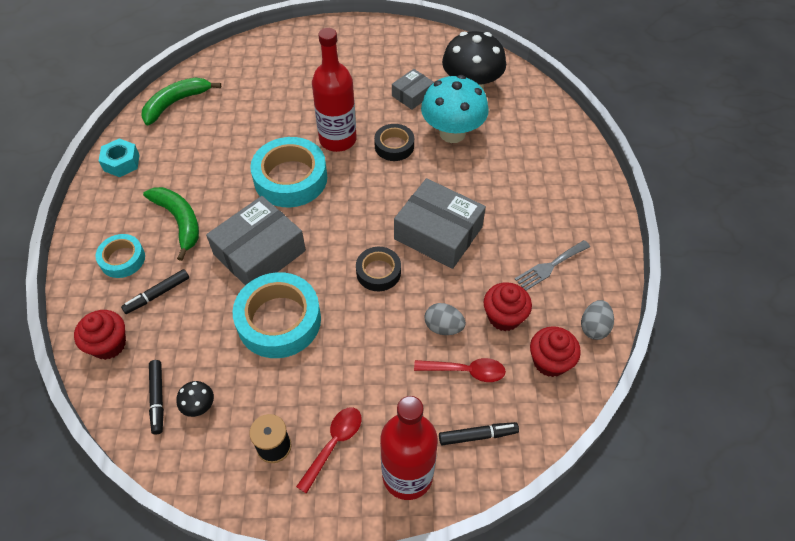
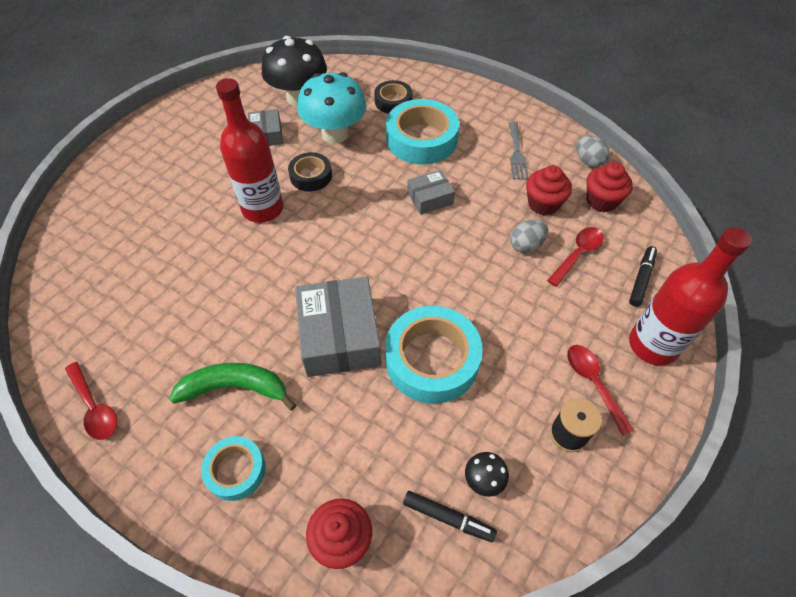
camera: 55 degrees left, 0 degrees up
(121, 162) = (94, 407): turquoise nut -> red spoon
(157, 294) = (314, 456): black marker -> none
(176, 103) = (67, 313): green banana -> none
(290, 178) = (273, 266): turquoise tape -> turquoise tape (421, 139)
(378, 272) = (437, 258): black tape -> black tape (393, 101)
(438, 233) = (430, 198): grey box -> grey box, size x0.54

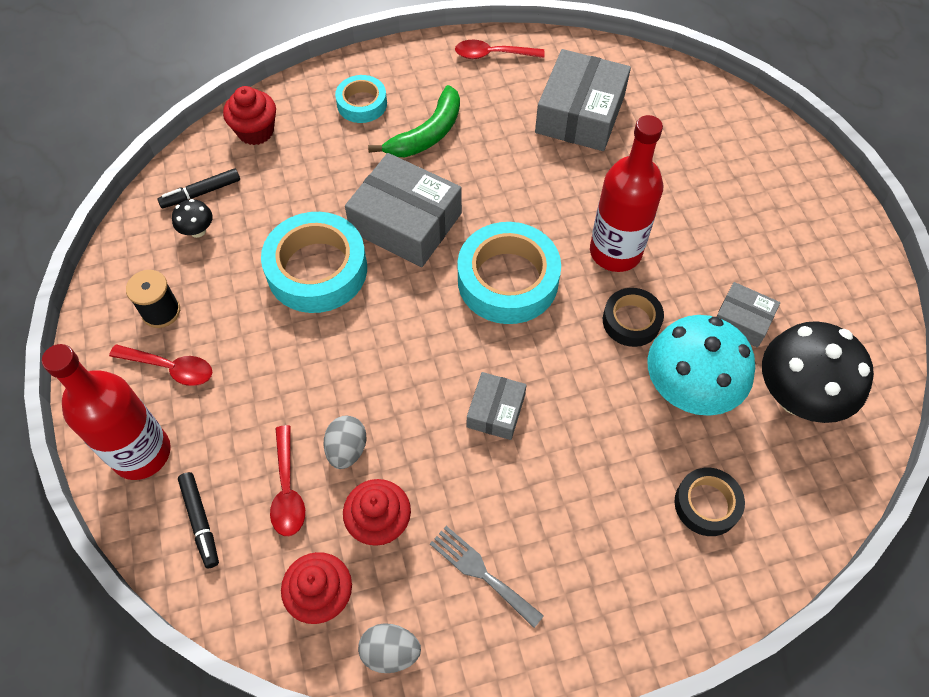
camera: 130 degrees right, 5 degrees up
(136, 298) = (580, 114): none -> grey box
(421, 139) = (601, 480): turquoise tape -> turquoise tape (507, 280)

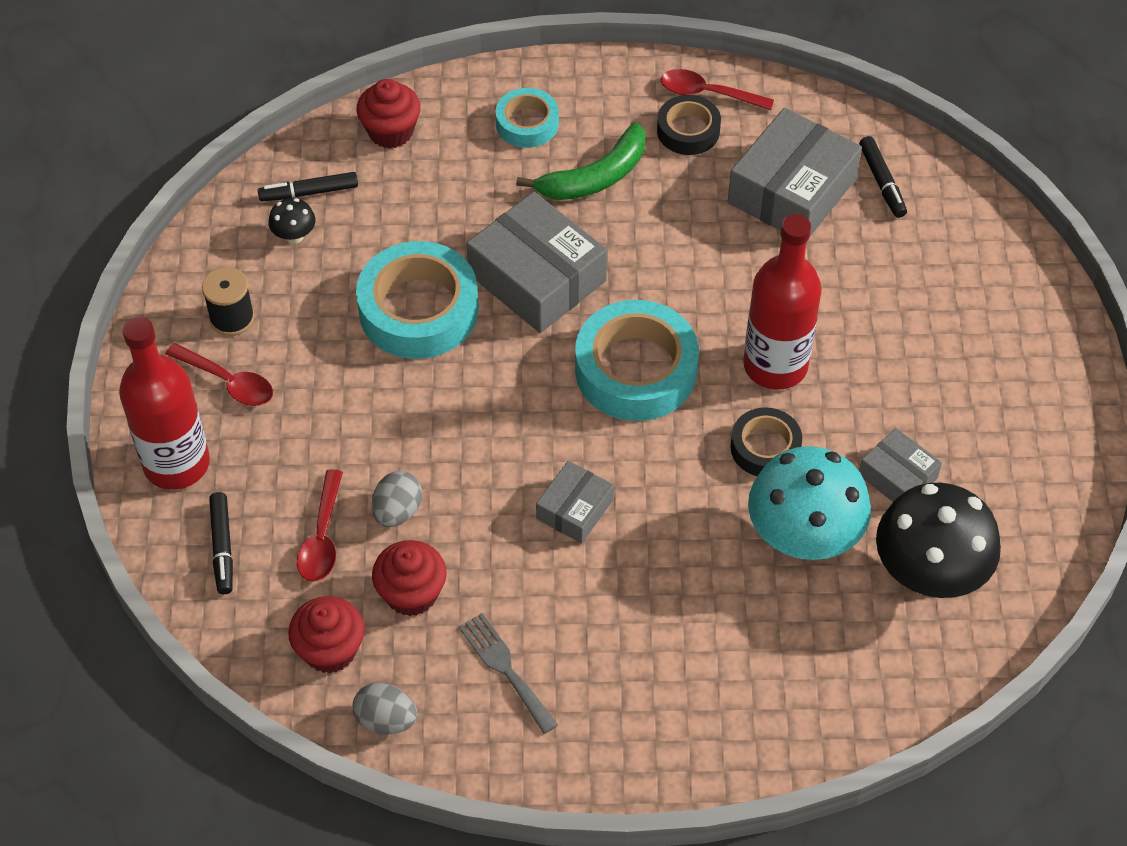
camera: 15 degrees right, 5 degrees down
(644, 94) = (882, 182): none -> black marker
(706, 504) = (778, 661): black tape -> black tape (688, 131)

